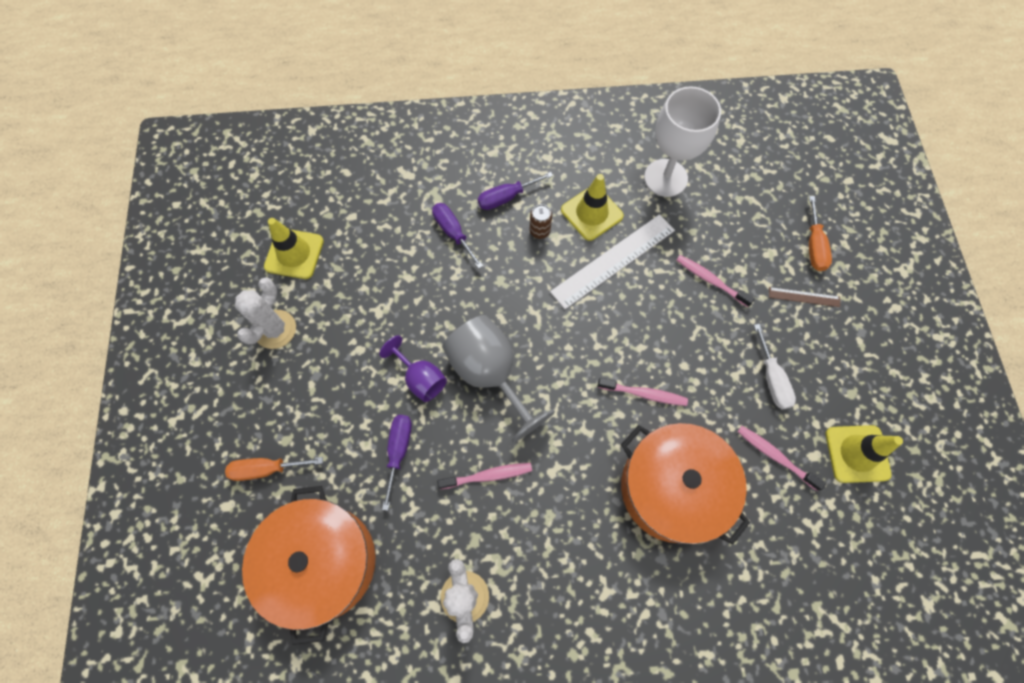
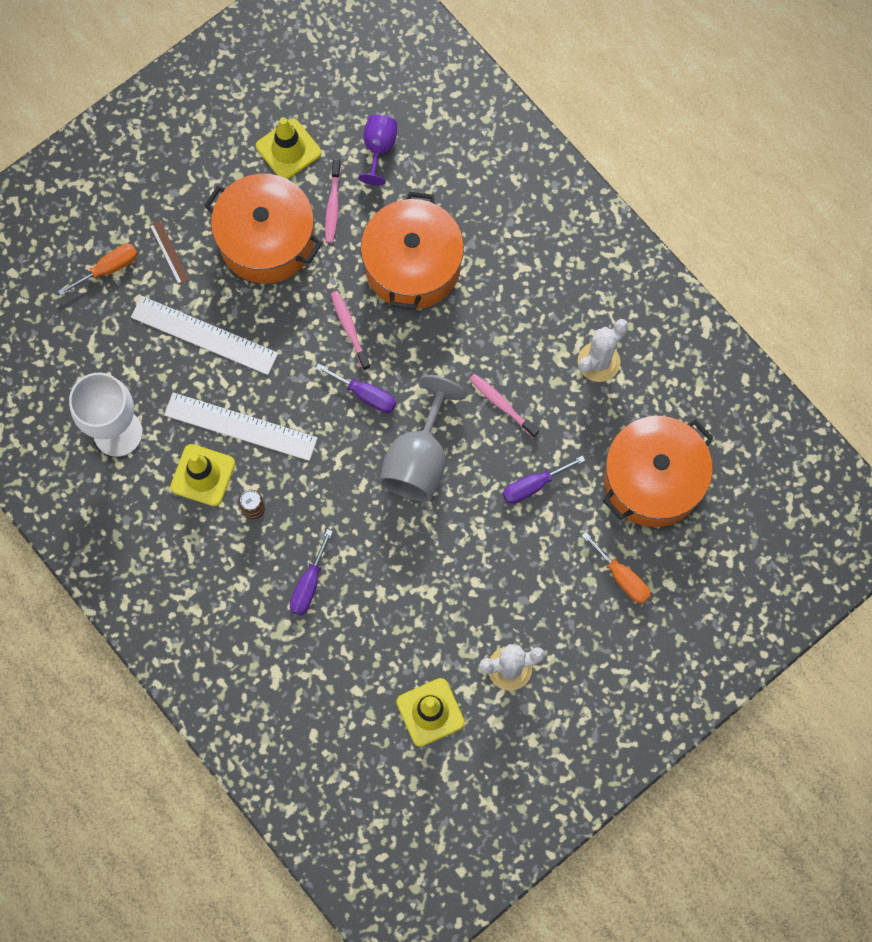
camera: 125 degrees left, 5 degrees up
(421, 378) = (463, 512): purple goblet -> purple goblet (379, 148)
(506, 197) = (238, 562): purple screwdriver -> purple screwdriver (365, 395)
(710, 280) = (204, 335): pink toothbrush -> white ruler
(772, 379) = (267, 240): white screwdriver -> orange pot

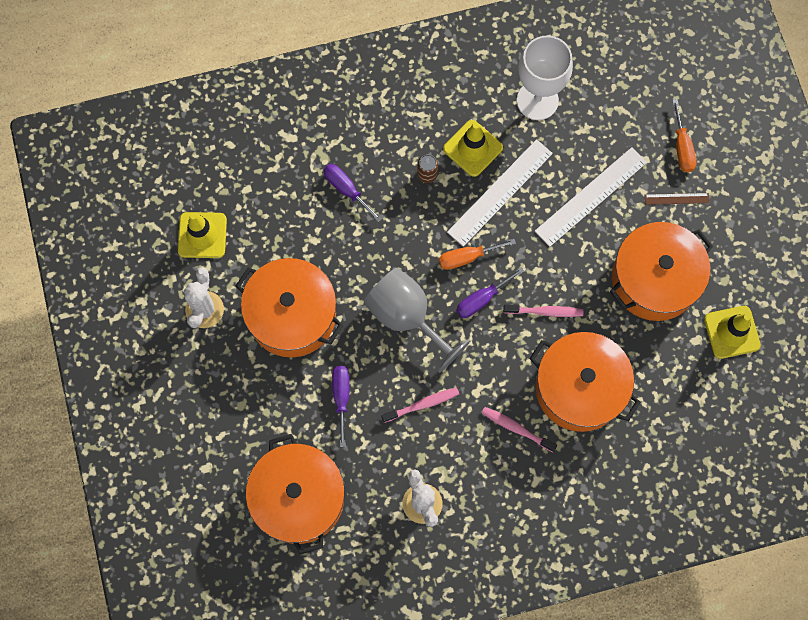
camera: 115 degrees right, 0 degrees up
(333, 206) = (663, 346): pink toothbrush -> pink toothbrush (516, 428)
(379, 148) = (701, 408): purple goblet -> none
(472, 575) = (292, 315): none -> orange pot
(622, 577) = (231, 432): orange screwdriver -> orange screwdriver (467, 257)

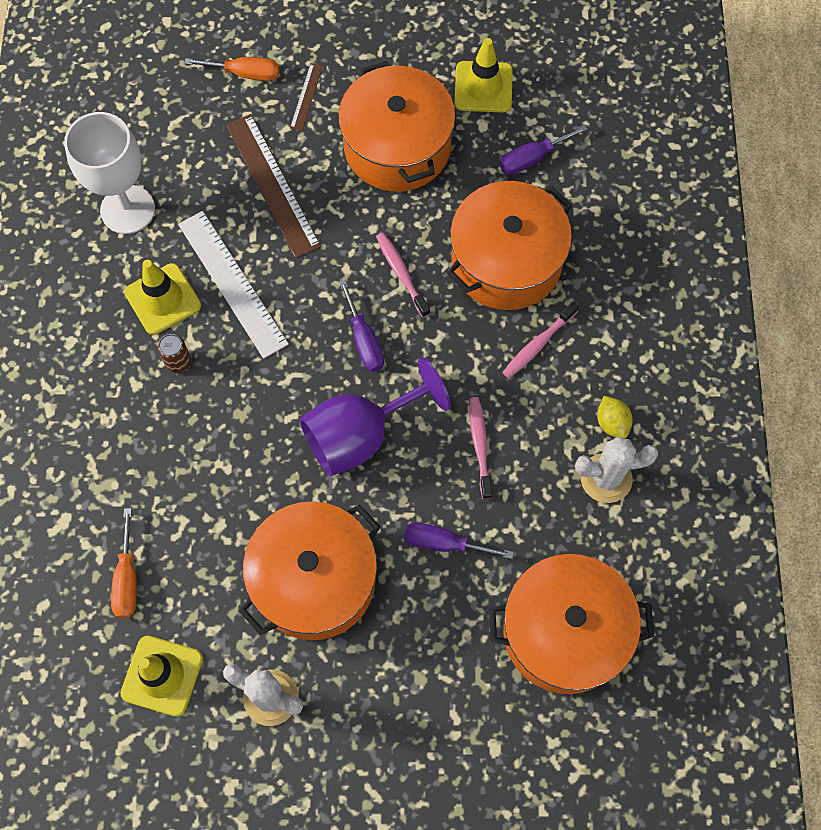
camera: 75 degrees left, 5 degrees down
(346, 189) = (163, 466): purple screwdriver -> purple screwdriver (532, 158)
(407, 317) = (360, 435): grey goblet -> purple goblet
(467, 257) = (304, 343): orange screwdriver -> orange screwdriver (127, 579)
(467, 498) = (612, 423): none -> yellow lemon
(545, 311) = (401, 273): pink toothbrush -> pink toothbrush turned 45 degrees counterclockwise
(591, 196) = (273, 184): white ruler -> brown ruler

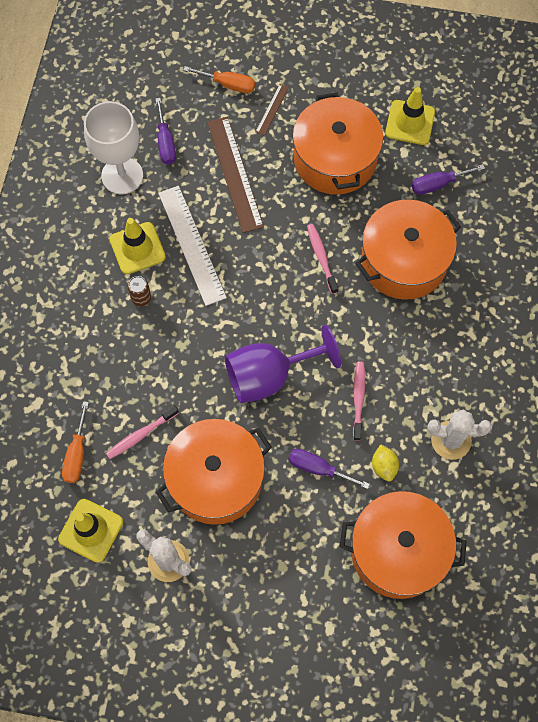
camera: 10 degrees right, 0 degrees up
(364, 340) = (284, 304): purple screwdriver -> purple screwdriver (165, 143)
(538, 344) = (417, 329): pink toothbrush -> pink toothbrush (140, 435)
(612, 423) = (463, 398): yellow lemon -> yellow lemon (384, 466)

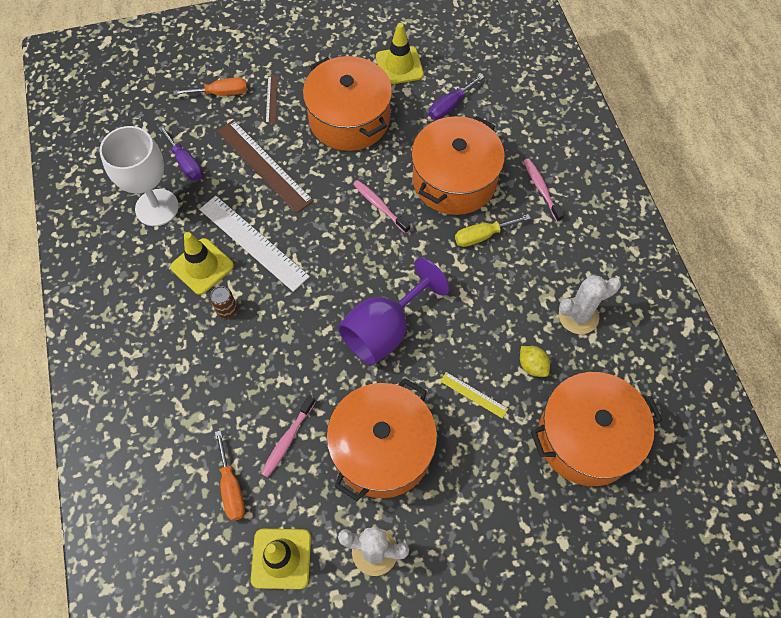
camera: 25 degrees left, 5 degrees down
(318, 468) = (473, 395): purple screwdriver -> yellow ruler
(358, 399) = (477, 315): pink toothbrush -> pink toothbrush (541, 189)
(402, 326) = (482, 236): none -> yellow screwdriver

